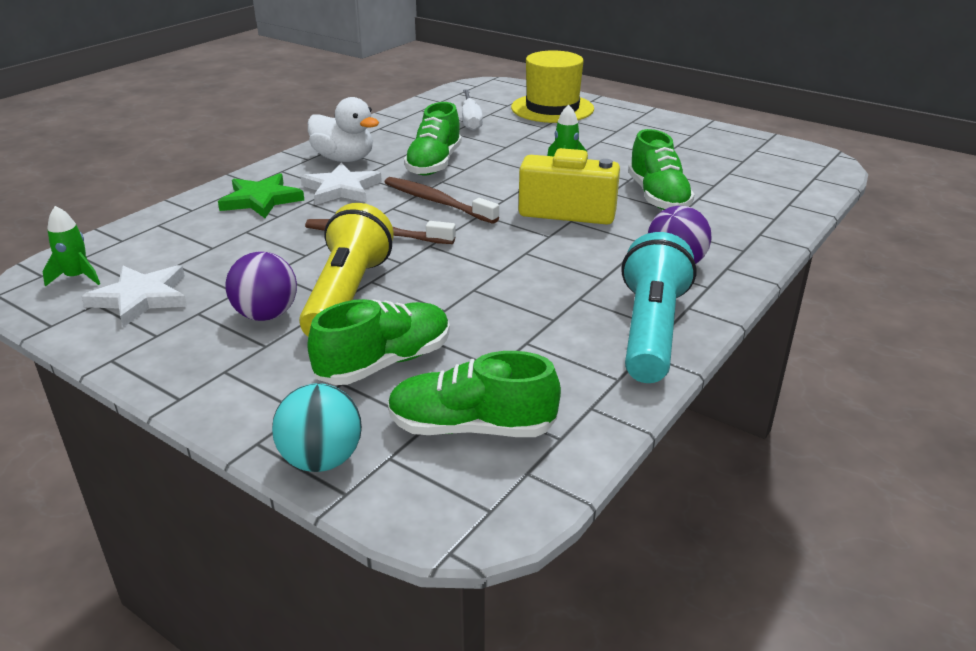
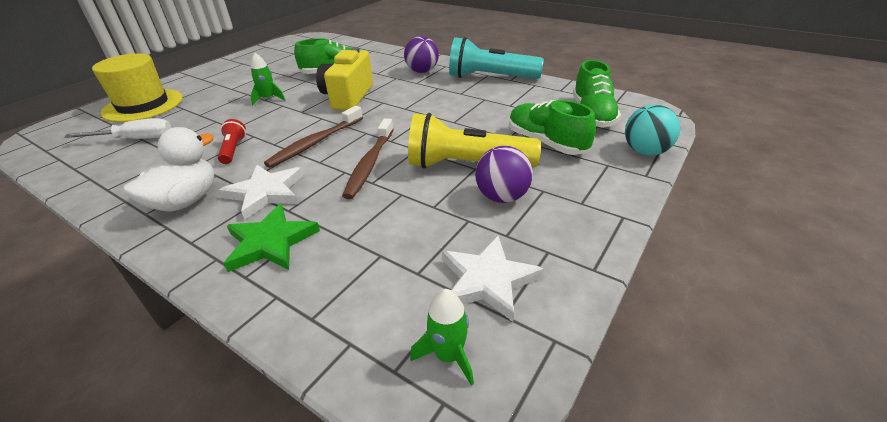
camera: 90 degrees left, 5 degrees up
(434, 164) = (233, 149): green shoe -> red flashlight

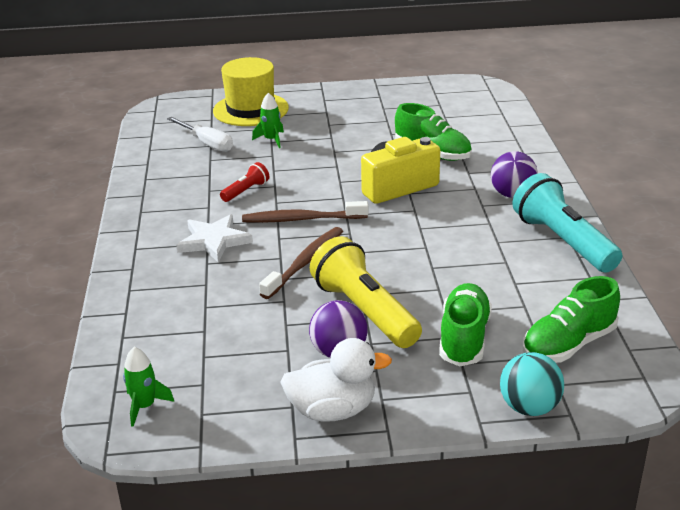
camera: 50 degrees right, 5 degrees down
(185, 201) = (168, 216): white duck -> white duck (332, 410)
(268, 99) = (337, 153): green rocket -> green rocket (271, 140)
(270, 242) = (168, 278): green star -> none
(370, 164) = (305, 263): brown toothbrush -> brown toothbrush turned 150 degrees clockwise
(487, 280) = (228, 391): white star -> none

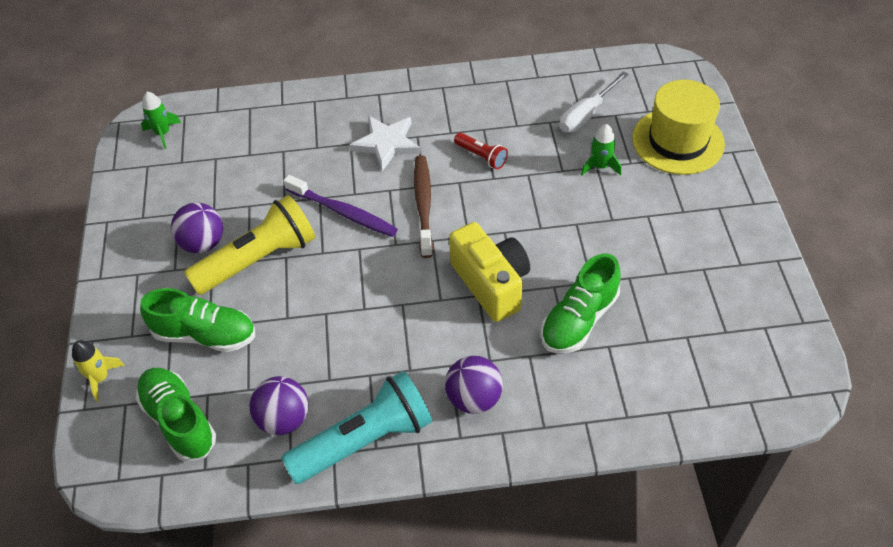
camera: 90 degrees right, 20 degrees up
(305, 263) = (343, 212): brown toothbrush -> purple toothbrush
(332, 410) = (130, 242): white duck -> none
(529, 407) = (100, 378): turquoise ball -> yellow rocket
(552, 283) = (284, 419): none -> purple ball

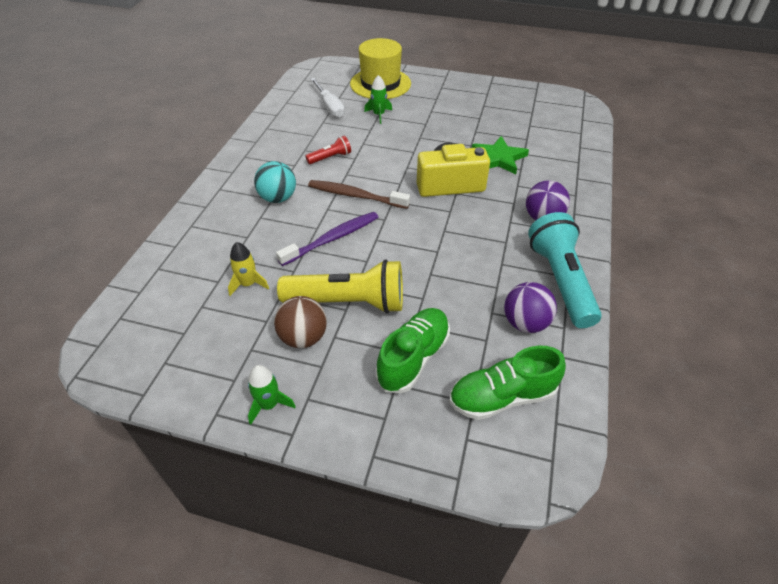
camera: 70 degrees left, 5 degrees down
(100, 378) = (426, 456): yellow rocket -> yellow rocket (248, 284)
(163, 133) = (130, 340): green rocket -> green rocket (269, 404)
(203, 243) = (303, 337): purple ball -> brown ball
(258, 259) = (349, 302): yellow flashlight -> yellow flashlight turned 105 degrees clockwise
(386, 144) = (278, 198): white star -> turquoise ball
(579, 320) = (498, 158): green shoe -> green star

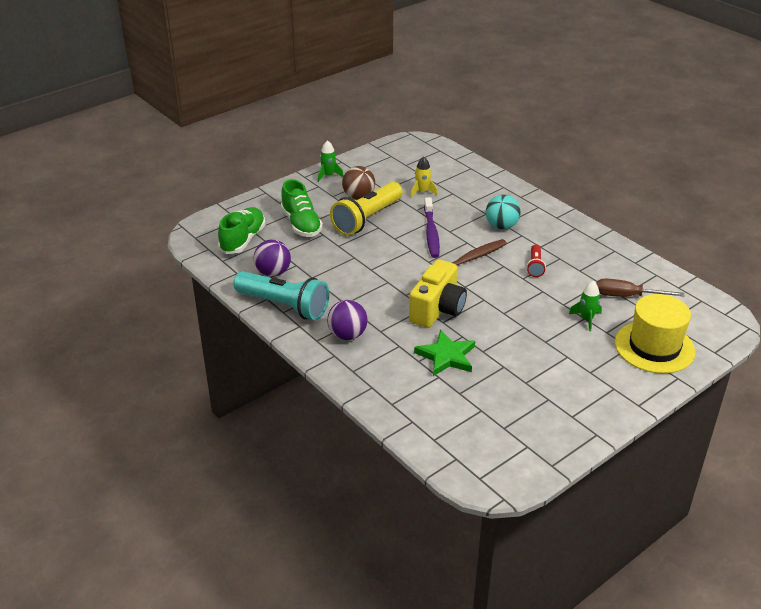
camera: 125 degrees right, 10 degrees down
(329, 107) = (627, 296): white screwdriver -> brown screwdriver

